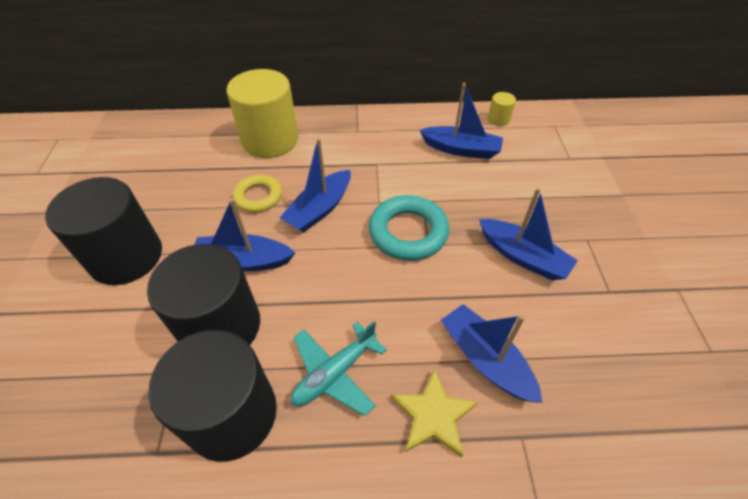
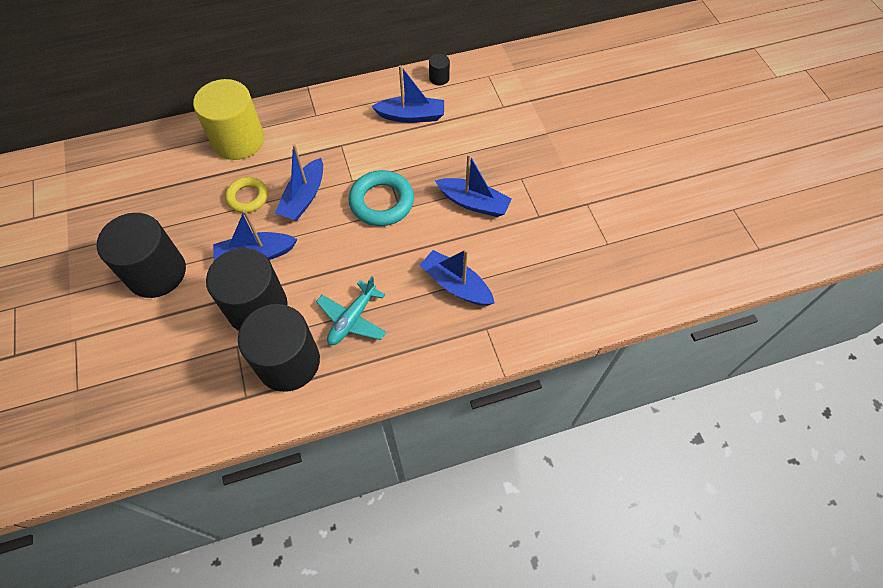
camera: 15 degrees left, 10 degrees up
(433, 415) = (426, 329): yellow star -> none
(498, 119) = (439, 78): yellow cylinder -> black cylinder

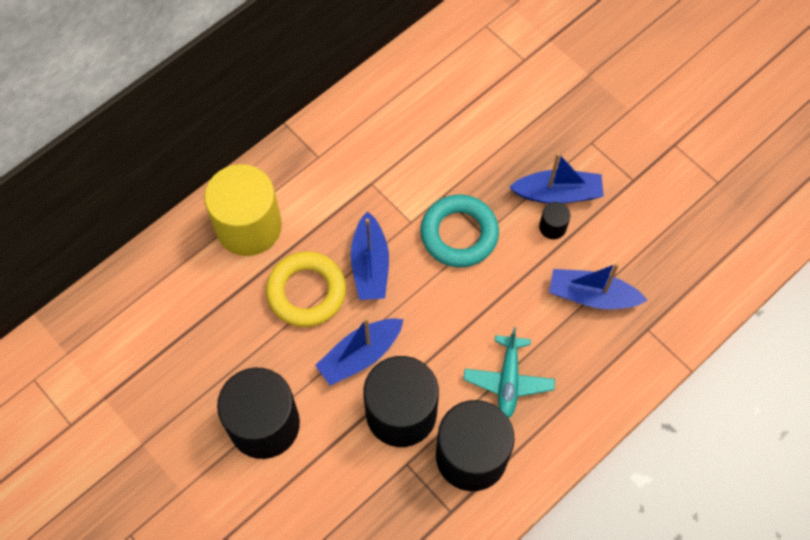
camera: 25 degrees left, 5 degrees up
(247, 197) = (306, 292): yellow ring -> yellow ring, size x1.53
(411, 116) = (429, 113): blue boat -> none
(439, 78) = (432, 51): black cylinder -> black cylinder (552, 227)

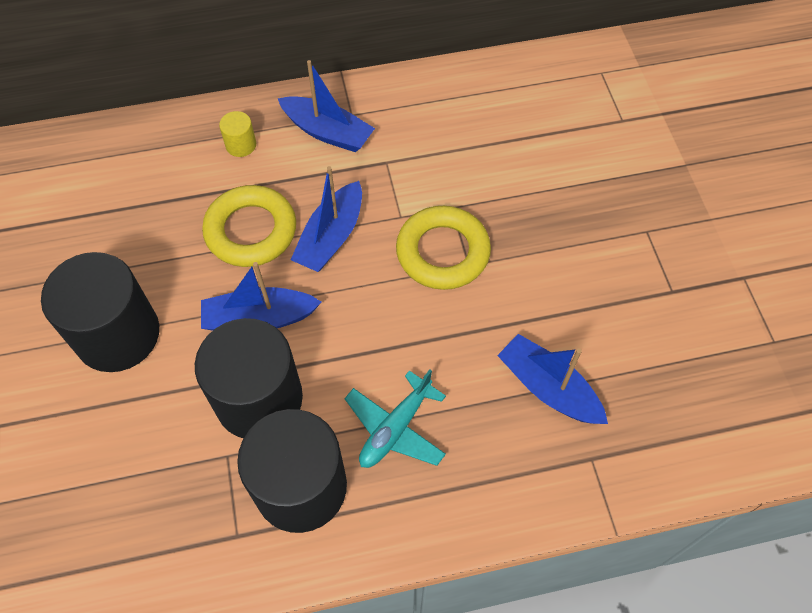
camera: 30 degrees right, 5 degrees down
(248, 226) = (241, 145): yellow cylinder -> yellow cylinder, size x0.42
(459, 234) = (442, 252): turquoise ring -> yellow ring
(552, 227) = (549, 294): black cylinder -> none
(558, 193) = (576, 264): blue boat -> blue boat (328, 132)

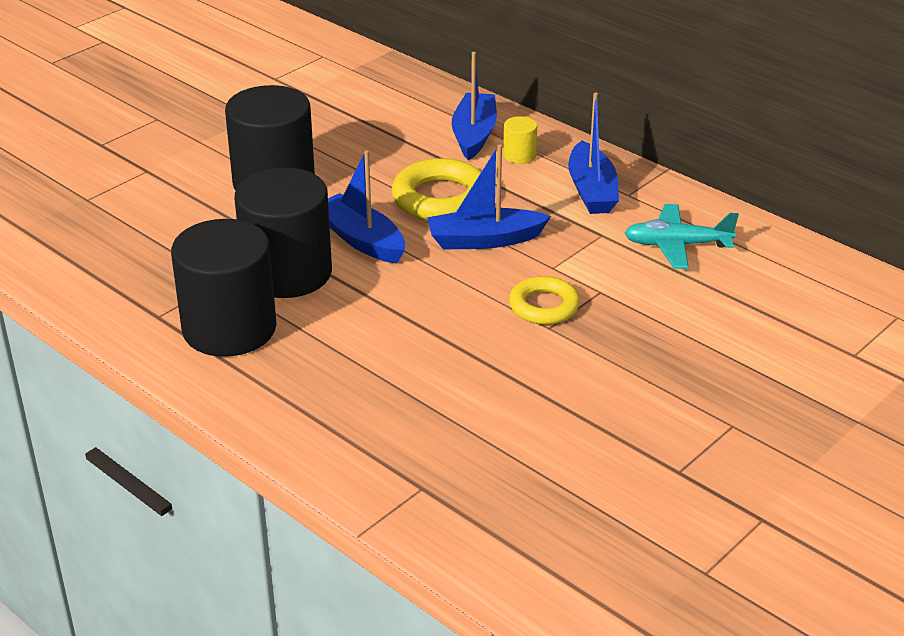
camera: 55 degrees right, 25 degrees down
(395, 428) = (333, 355): turquoise plane -> turquoise plane (677, 245)
(442, 252) = (544, 306): yellow ring -> yellow ring, size x0.65
(548, 388) = (469, 429): blue boat -> blue boat (474, 135)

